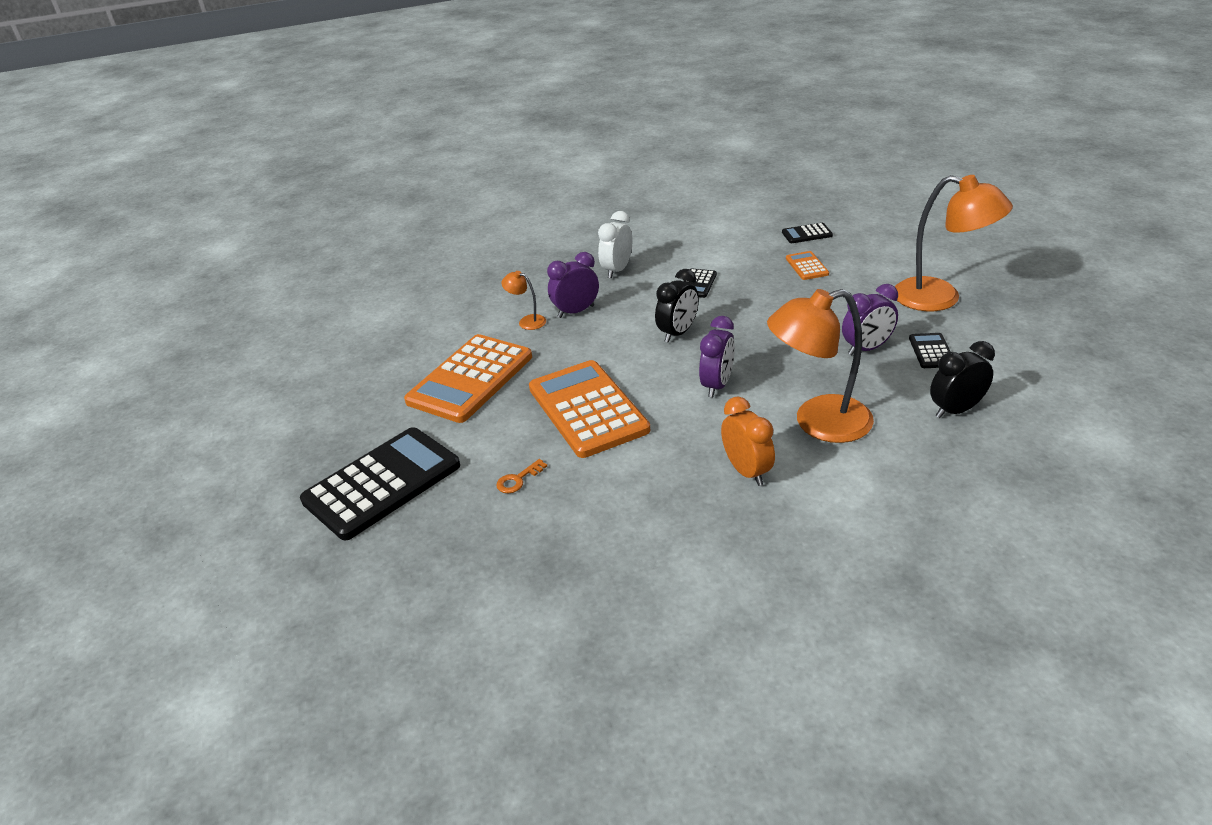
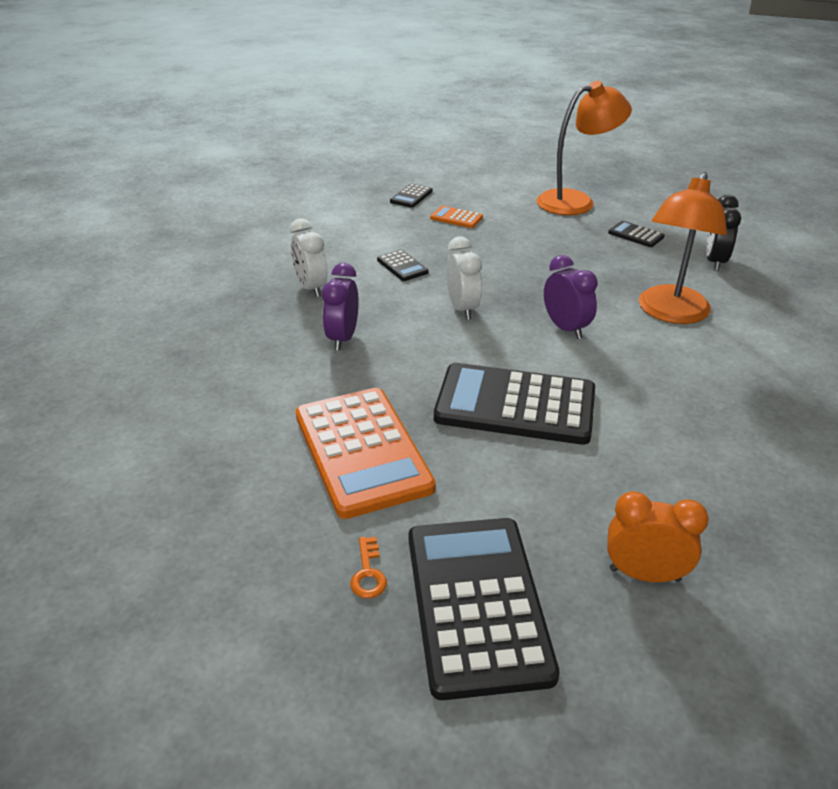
camera: 55 degrees left, 0 degrees up
(518, 479) = (580, 497): orange key -> orange key (368, 573)
(527, 321) = (312, 371): orange lamp -> none
(587, 409) = (515, 405): orange calculator -> black calculator
(678, 333) = (462, 308): black clock -> white clock
(746, 471) = (699, 371): orange clock -> orange clock (644, 574)
(866, 349) = (600, 252): purple clock -> none

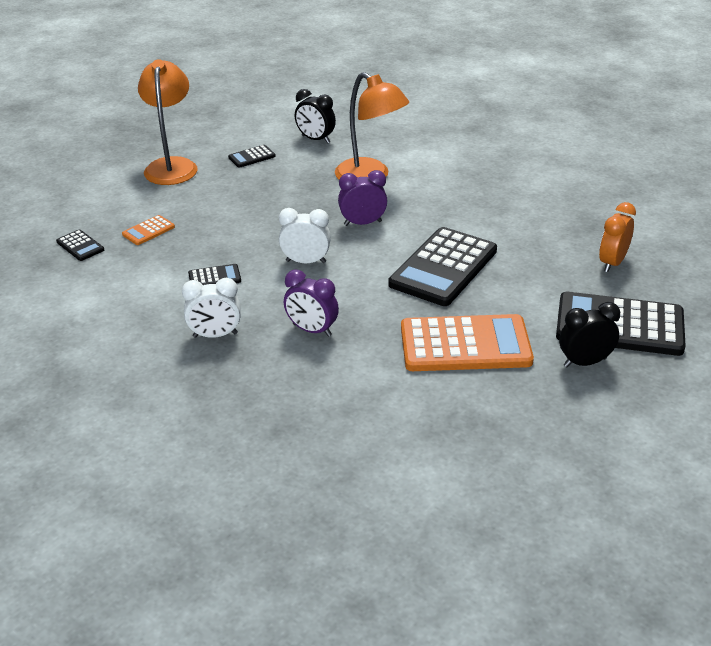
camera: 70 degrees left, 0 degrees up
(368, 573) = (584, 362): orange key -> black clock

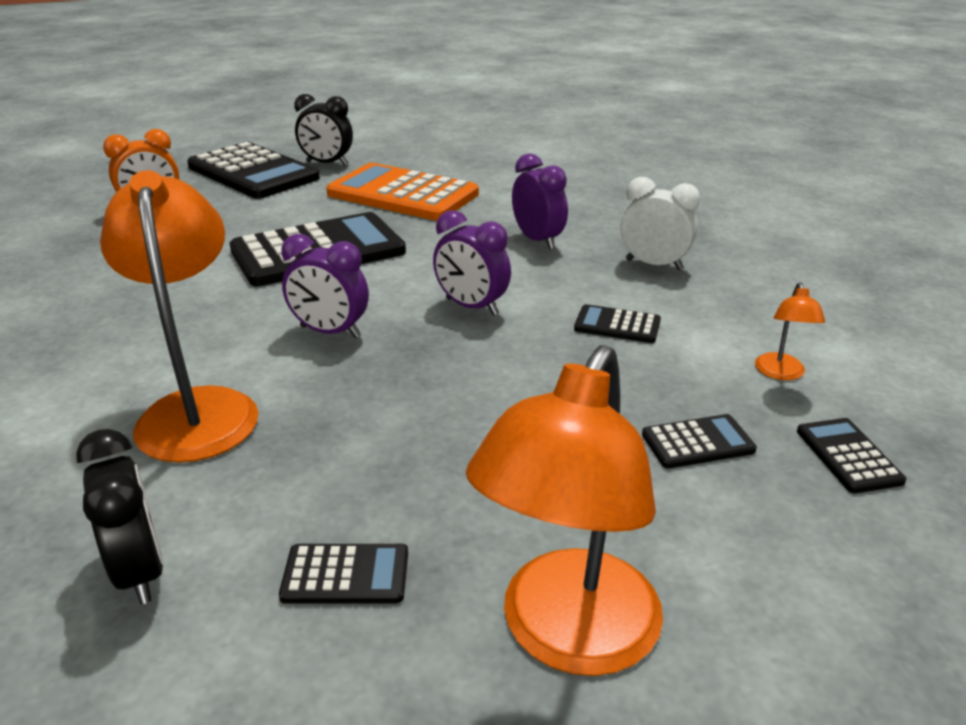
camera: 150 degrees left, 5 degrees down
(114, 277) = (781, 373): none -> orange lamp
(148, 231) = (697, 442): orange calculator -> black calculator
(306, 262) = (471, 307): white clock -> purple clock

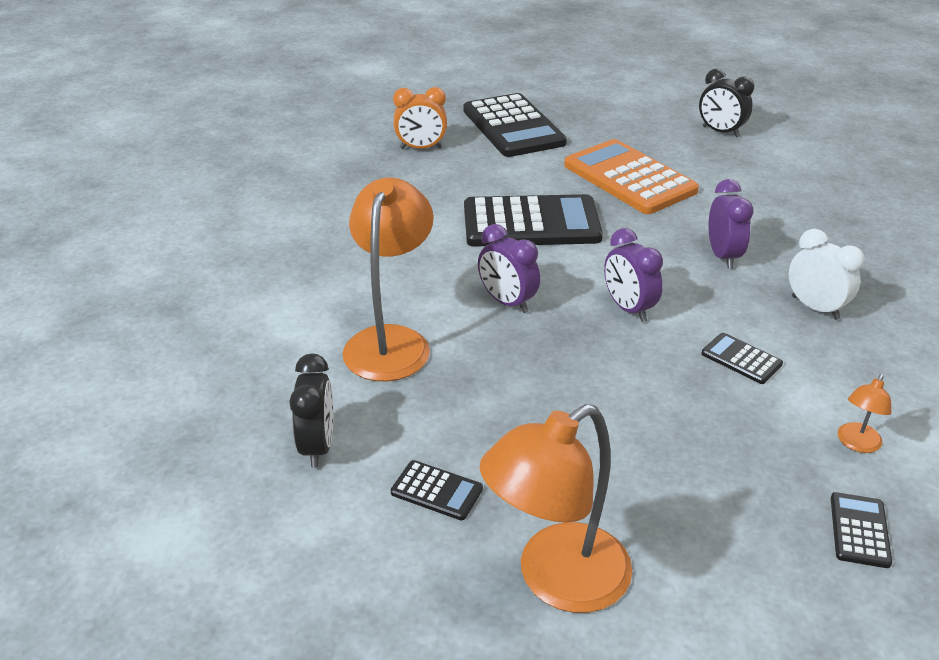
camera: 25 degrees right, 5 degrees up
(327, 163) = (579, 129): black clock -> black clock (720, 132)
(697, 442) = (740, 479): black calculator -> none

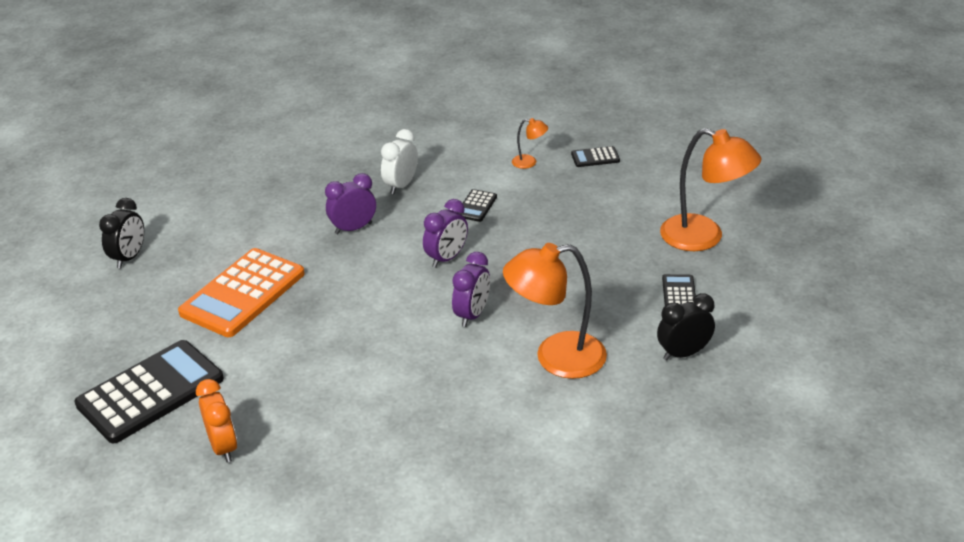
camera: 110 degrees left, 0 degrees up
(531, 223) = (348, 331): black calculator -> none

